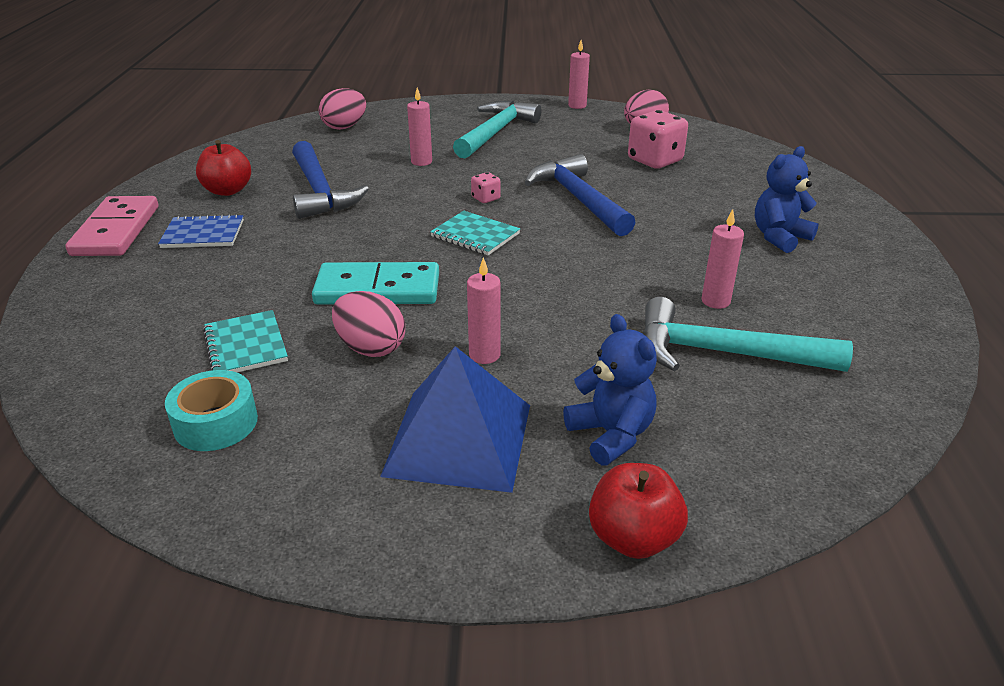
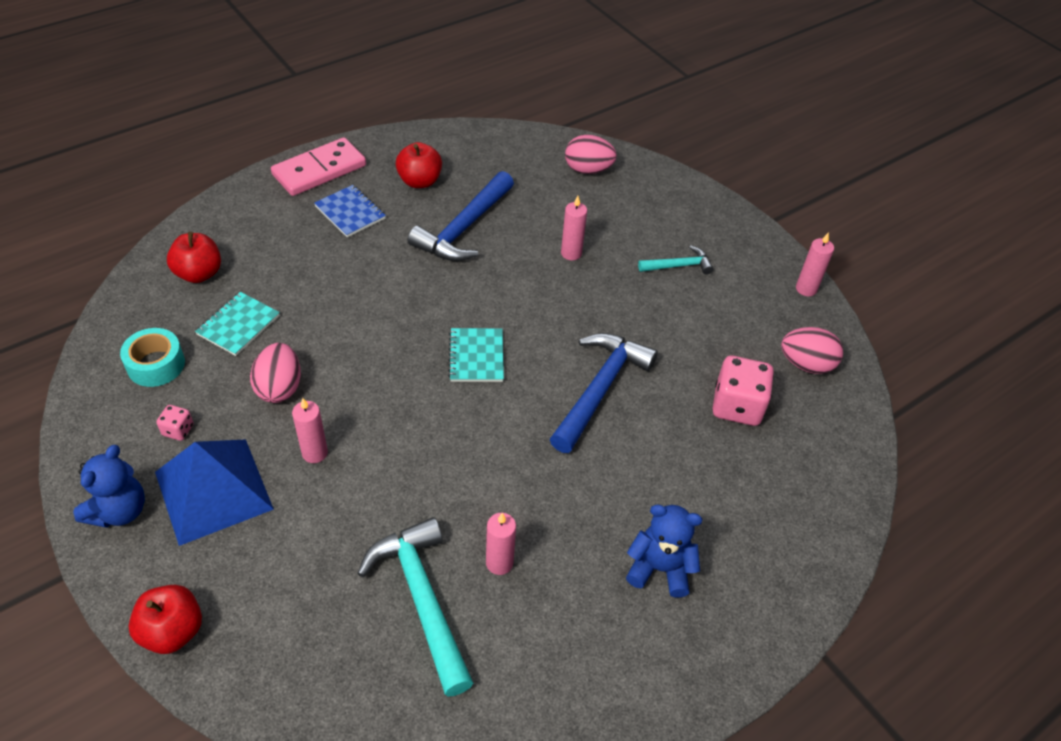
camera: 50 degrees right, 15 degrees up
(127, 347) = (199, 273): none -> red apple
(378, 289) = (353, 347): turquoise domino -> none
(486, 198) = (544, 329): pink dice -> pink dice (178, 430)
(495, 132) = (678, 266): turquoise hammer -> turquoise hammer, size x0.53
(611, 434) = (270, 571): blue teddy bear -> blue teddy bear (119, 511)

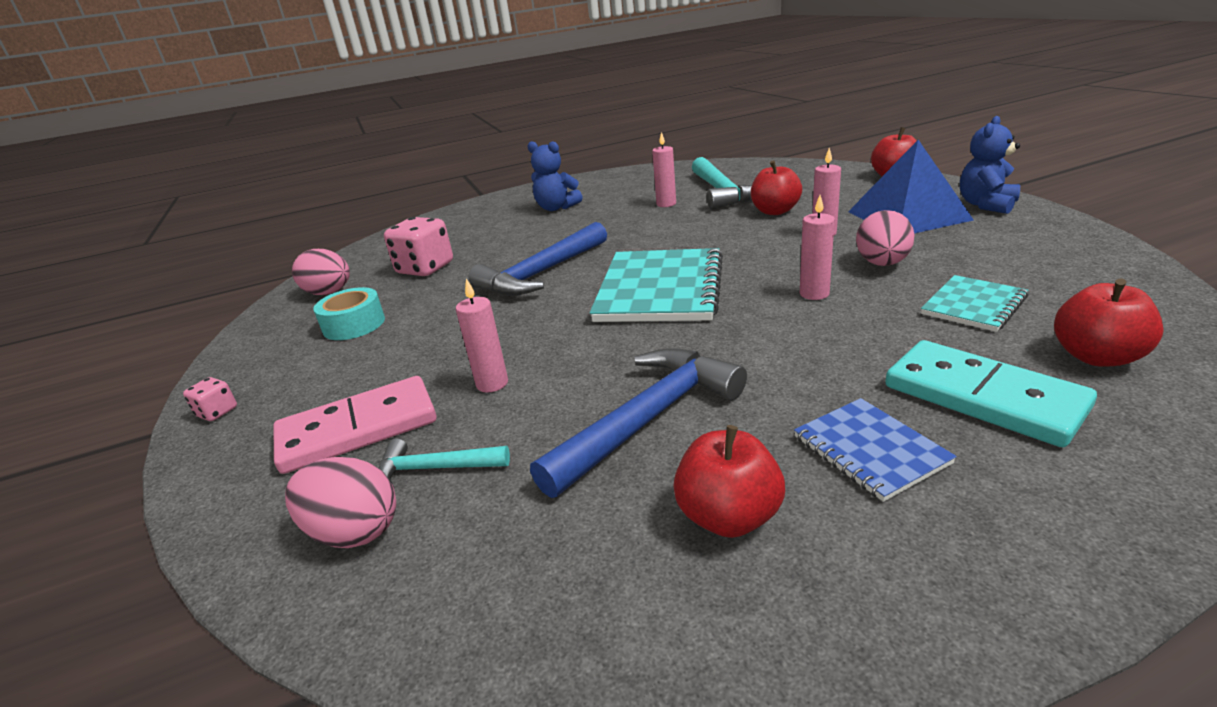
camera: 160 degrees left, 20 degrees down
(156, 365) = (1053, 273): turquoise tape -> turquoise tape (354, 325)
(178, 430) = (974, 238): pink dice -> pink dice (217, 412)
(280, 244) = (982, 397): none -> turquoise domino
(319, 170) = (994, 559): pink domino -> pink domino (358, 429)
(357, 520) = (775, 211): none -> red apple
(476, 356) = (660, 289): turquoise notebook -> turquoise notebook, size x1.89
(678, 266) = (359, 369): turquoise hammer -> turquoise hammer (435, 468)
(806, 289) = (239, 348): pink candle -> pink candle (814, 294)

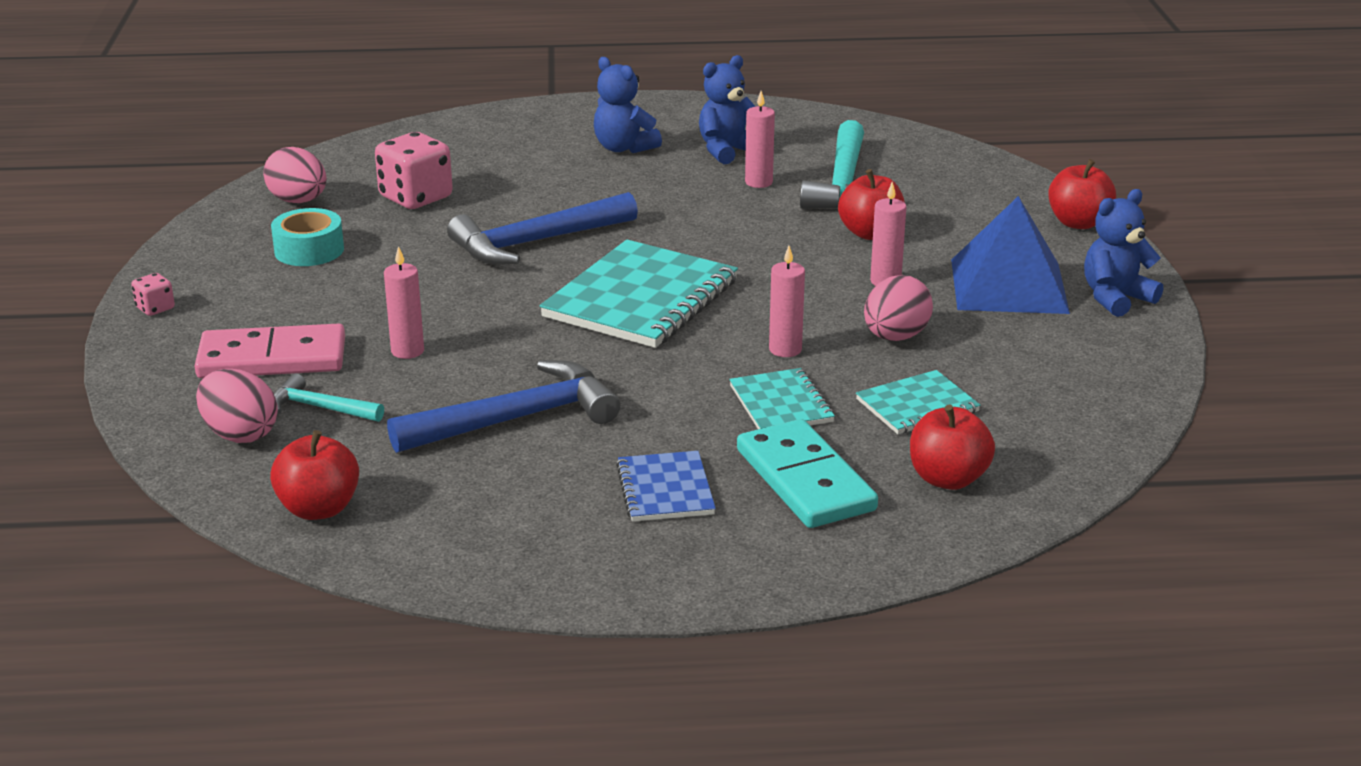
camera: 15 degrees right, 0 degrees up
(627, 194) = (727, 151): none -> blue teddy bear
(728, 516) = (514, 500): red apple -> red apple (319, 509)
(867, 335) = (781, 404): none -> turquoise notebook

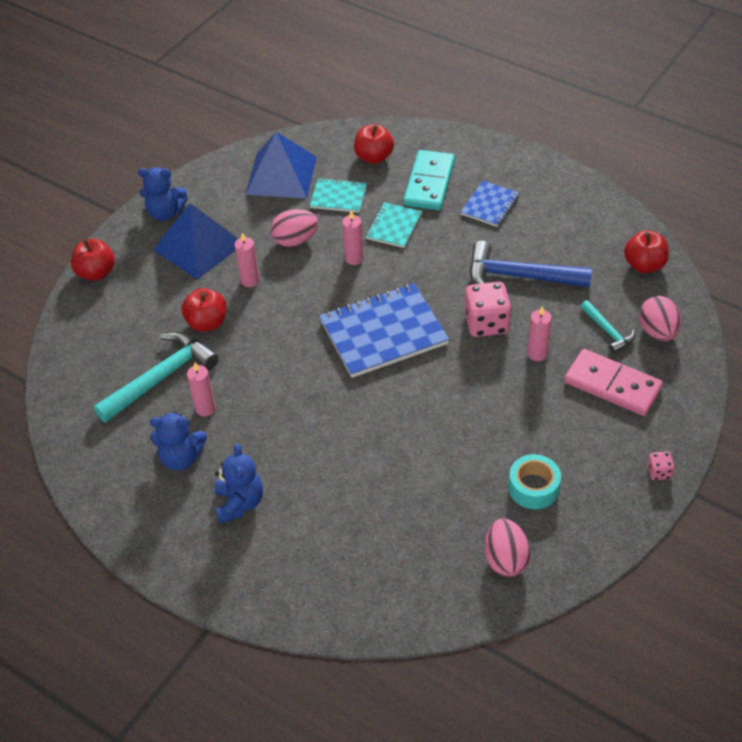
camera: 140 degrees left, 20 degrees up
(416, 197) = (425, 517): pink dice -> pink dice (486, 323)
(536, 242) = (392, 418): blue hammer -> none
(641, 299) = (383, 332): turquoise notebook -> blue notebook
(1046, 397) = (281, 175): none -> blue pyramid

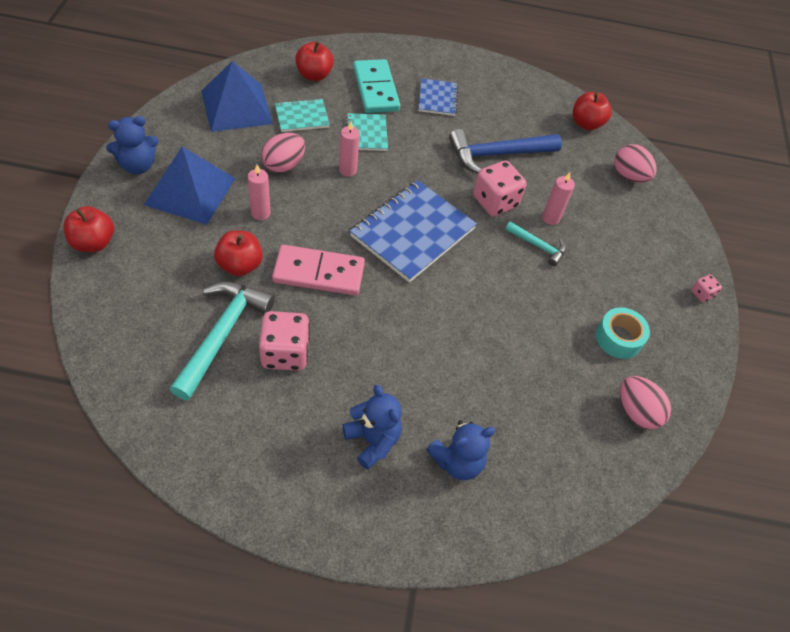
camera: 35 degrees left, 5 degrees up
(181, 458) = (288, 412): blue teddy bear -> blue teddy bear (457, 461)
(205, 408) = (285, 353): pink candle -> pink dice
(608, 331) = (592, 185): turquoise hammer -> turquoise hammer (538, 246)
(612, 385) = (623, 229): pink domino -> pink domino (319, 273)

